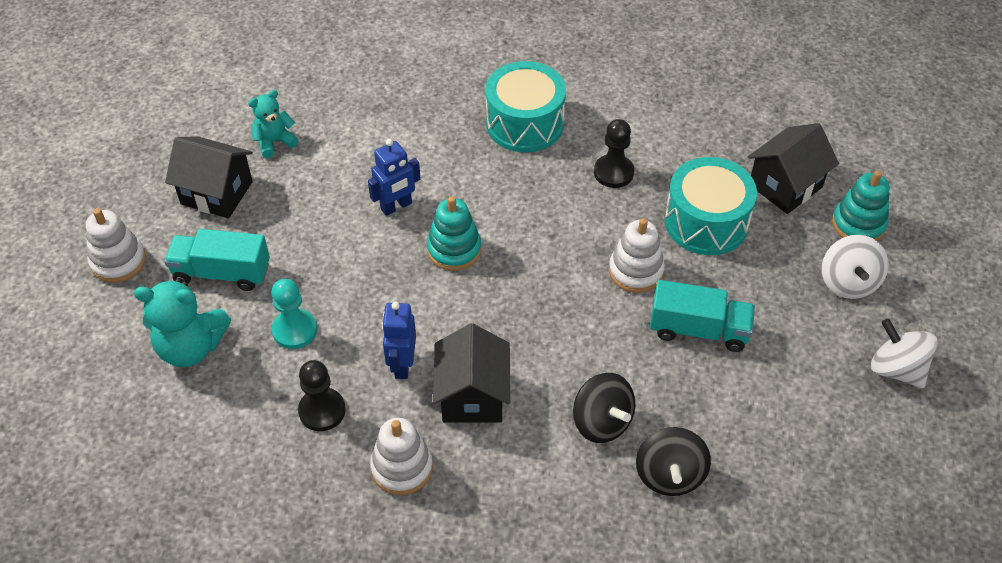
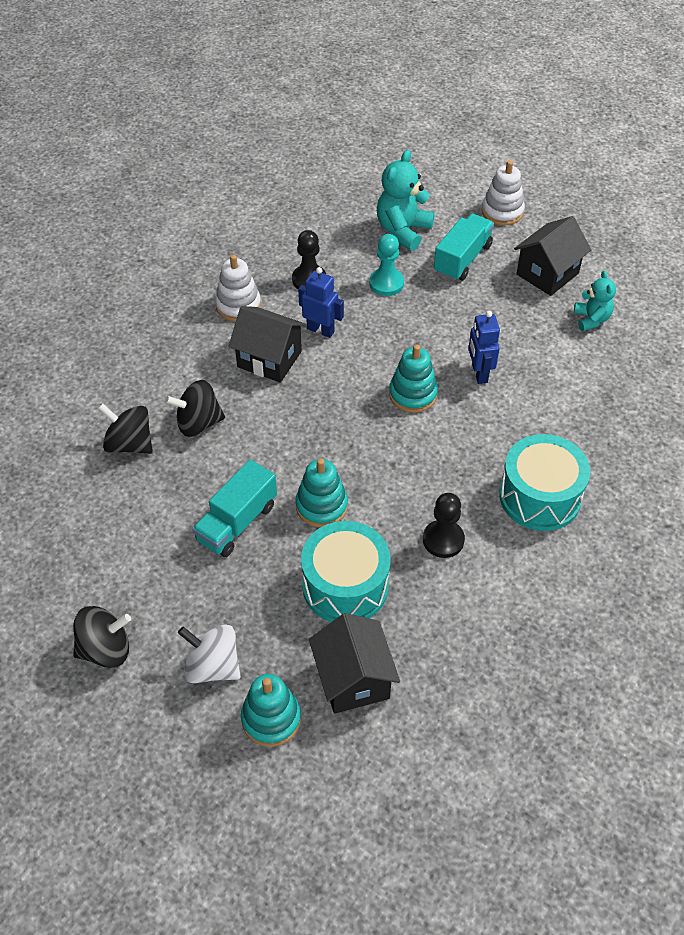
camera: 115 degrees right, 0 degrees up
(635, 271) = (321, 506): white stacking toy -> turquoise stacking toy
(896, 369) = (106, 649): white spinning top -> black spinning top

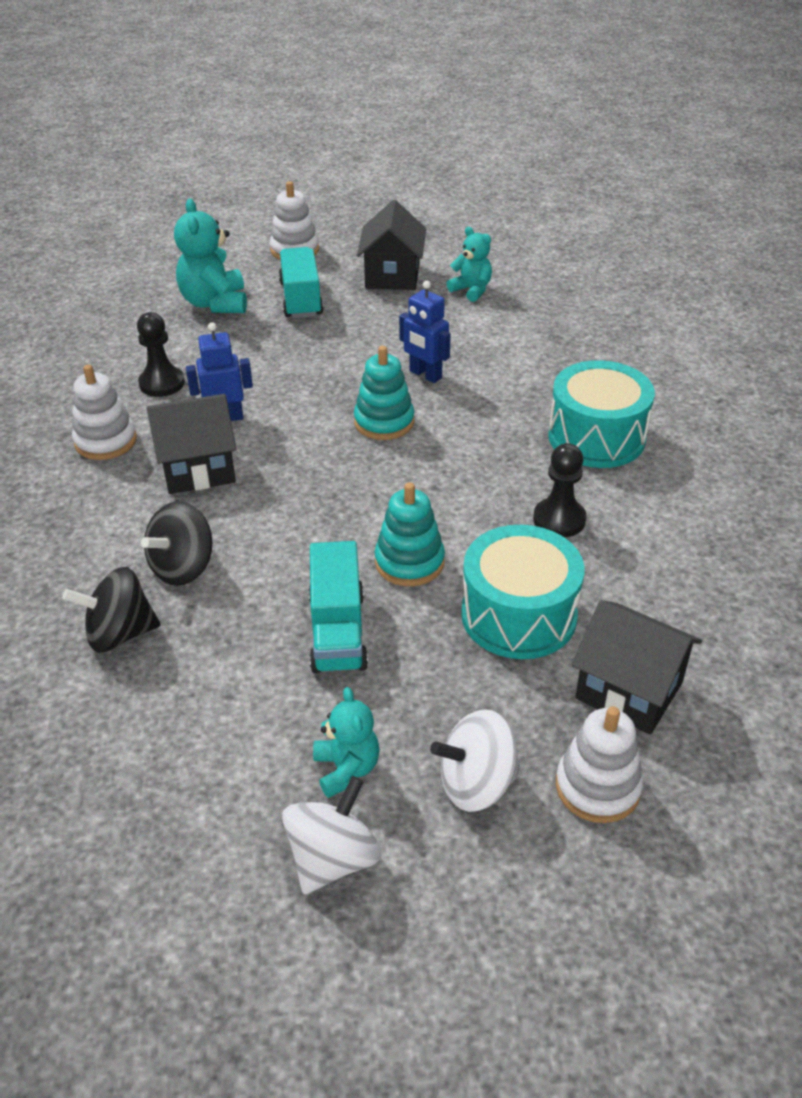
camera: 40 degrees left, 10 degrees down
(106, 649) = (333, 858): black spinning top -> white spinning top
(159, 607) = (346, 769): none -> turquoise teddy bear
(271, 719) = (597, 787): turquoise stacking toy -> white stacking toy
(386, 283) = (248, 350): turquoise pawn -> none

